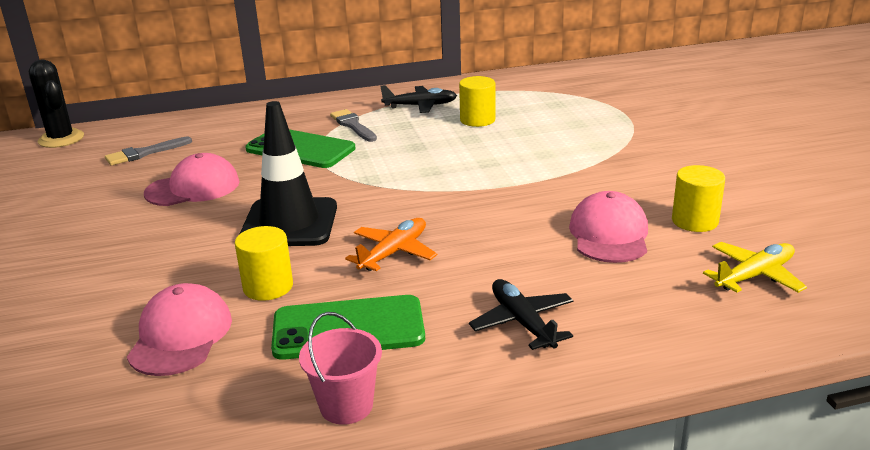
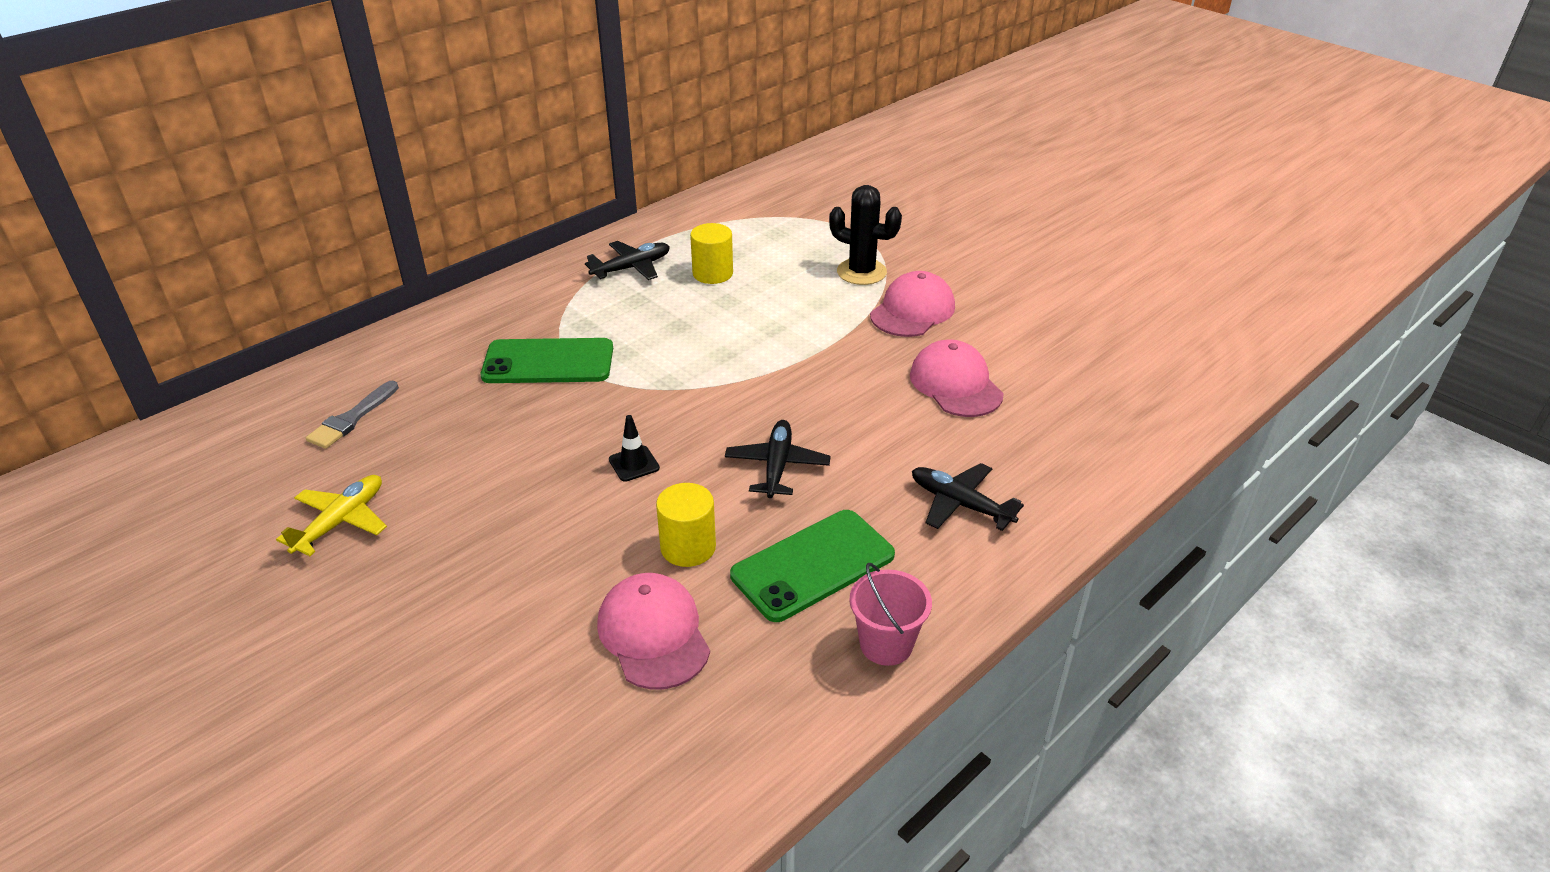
camera: 30 degrees left, 10 degrees up
(61, 139) = (204, 427): black cactus -> black cactus (861, 272)
(193, 188) = (471, 450): pink cap -> pink cap (912, 311)
(289, 223) = (634, 464): black traffic cone -> black traffic cone, size x0.41
(353, 125) = (579, 313): grey brush -> none
(394, 252) = (777, 466): orange plane -> black plane
(695, 221) = (1014, 348): yellow cylinder -> none
(754, 276) = (1102, 393): yellow plane -> yellow plane (341, 521)

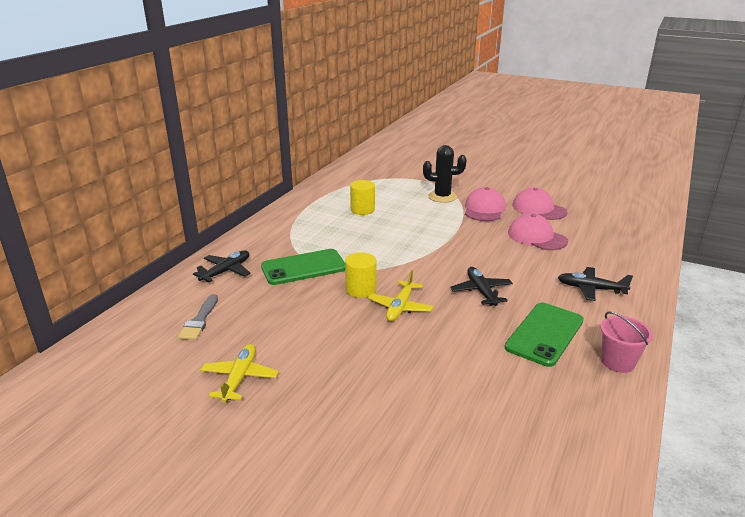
camera: 20 degrees left, 10 degrees down
(632, 268) = (313, 214): black plane -> black plane (226, 271)
(634, 464) = (400, 307): black traffic cone -> yellow plane
(653, 634) = (490, 390): pink cap -> pink cap (539, 209)
(688, 547) = (469, 341): yellow cylinder -> yellow cylinder (361, 290)

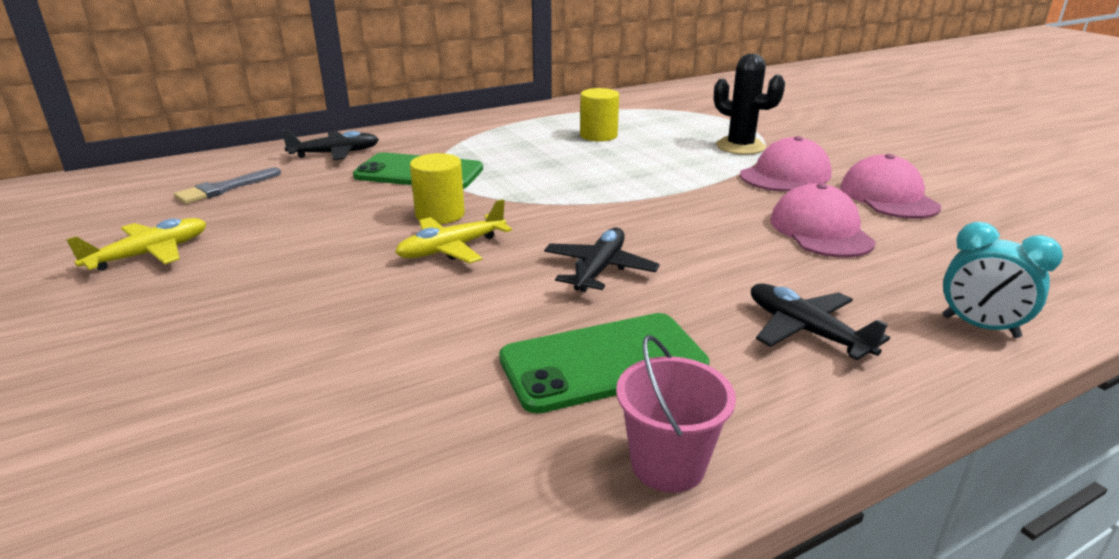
camera: 35 degrees right, 0 degrees up
(637, 263) = (980, 327): none -> turquoise clock

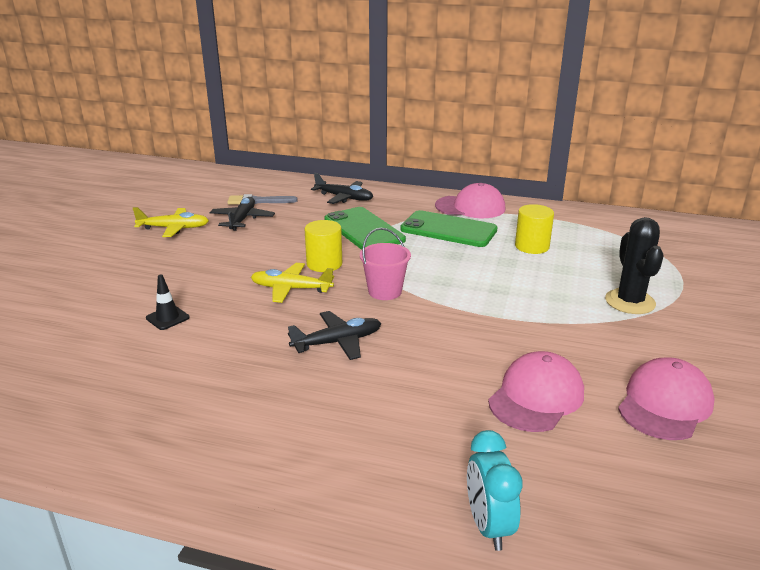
camera: 45 degrees right, 0 degrees up
(356, 342) = (167, 318): none -> black traffic cone
(603, 362) = (237, 393): green phone -> green phone (448, 229)
(668, 464) = (167, 457): pink bucket -> pink bucket (385, 291)
(785, 175) = (613, 342): pink cap -> pink cap (470, 207)
(806, 331) = (369, 448): black plane -> black plane (242, 219)

